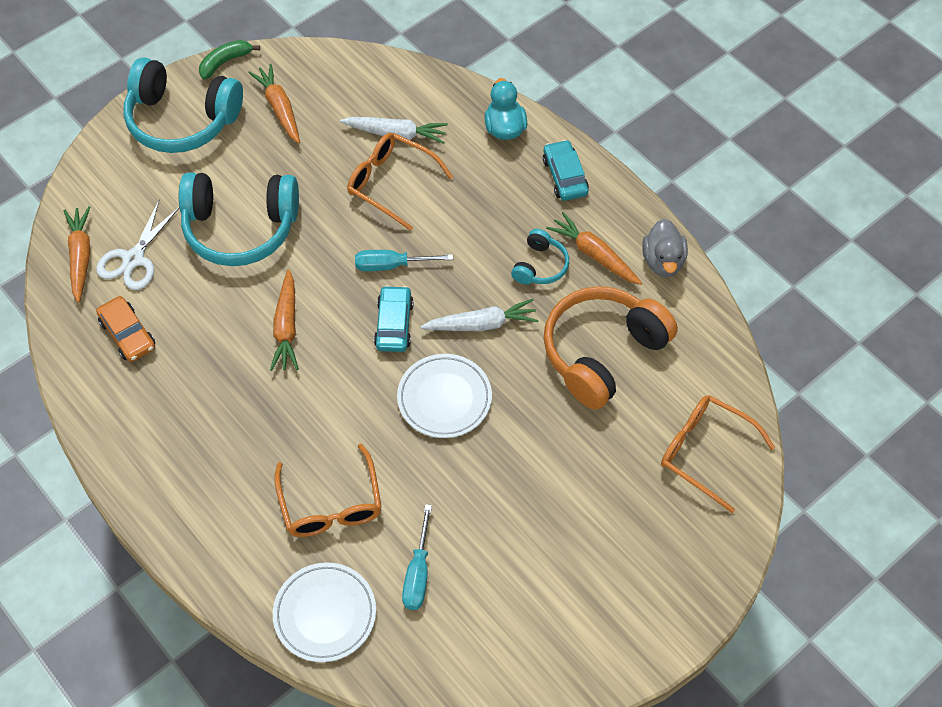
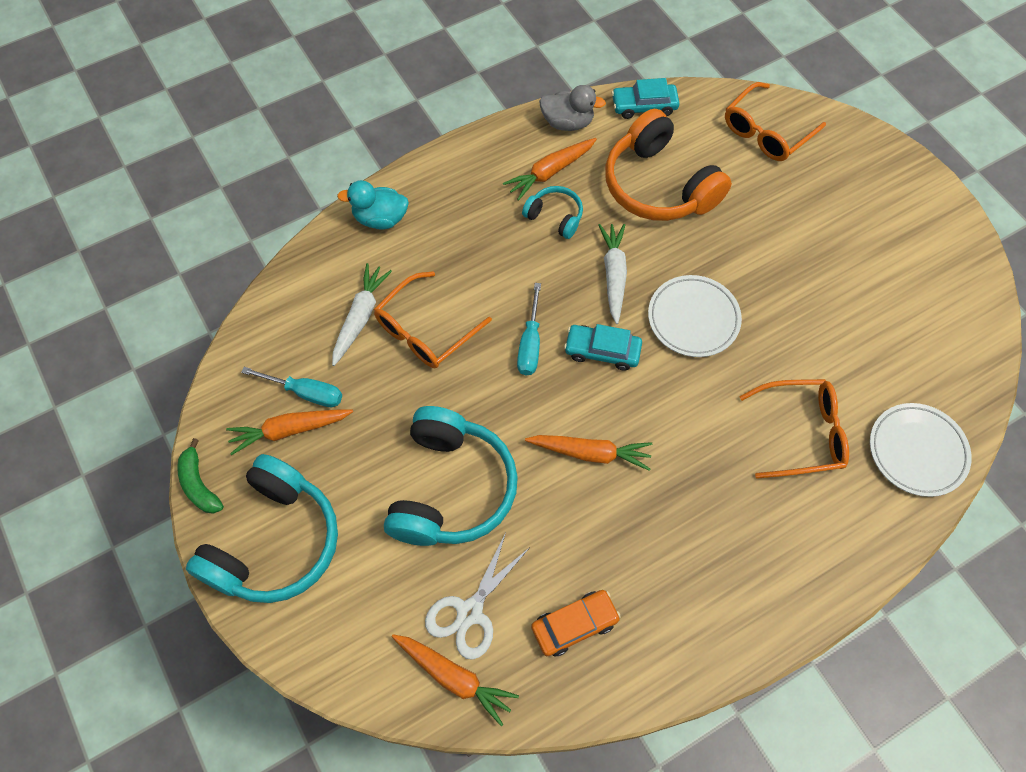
camera: 80 degrees left, 5 degrees up
(80, 257) = (454, 677): orange carrot -> orange carrot turned 150 degrees counterclockwise
(134, 259) = (470, 612): white scissors -> white scissors turned 90 degrees clockwise
(418, 573) = (876, 366): turquoise screwdriver -> turquoise screwdriver (306, 392)
(565, 176) = (453, 179): turquoise car -> turquoise car (644, 106)

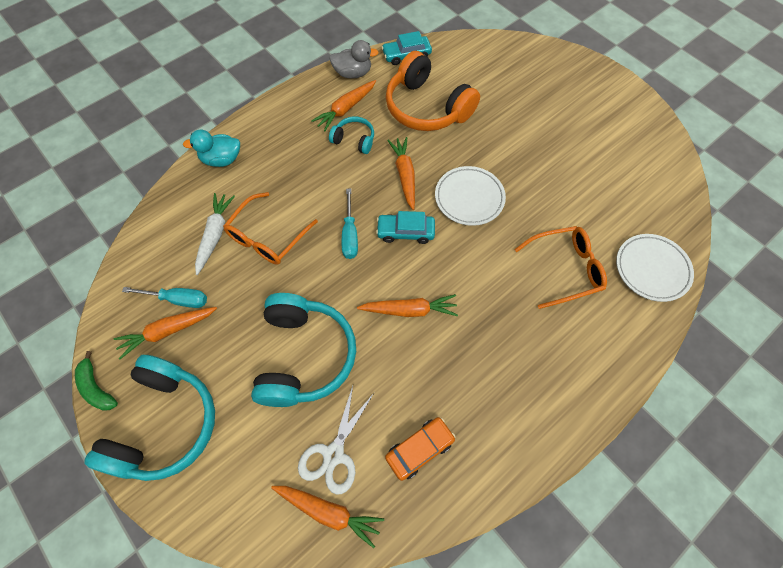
camera: 10 degrees left, 0 degrees up
(613, 275) = (404, 175): white carrot -> orange carrot
(766, 132) = (496, 61): orange glasses -> none

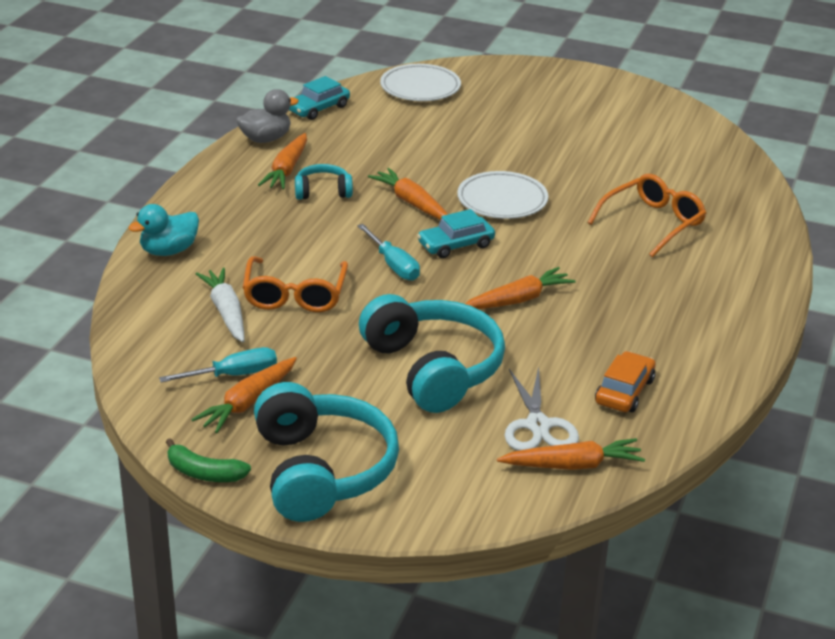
camera: 30 degrees left, 30 degrees down
(426, 108) = (385, 144): orange headphones -> none
(652, 269) = (737, 198): white plate -> white plate (420, 88)

